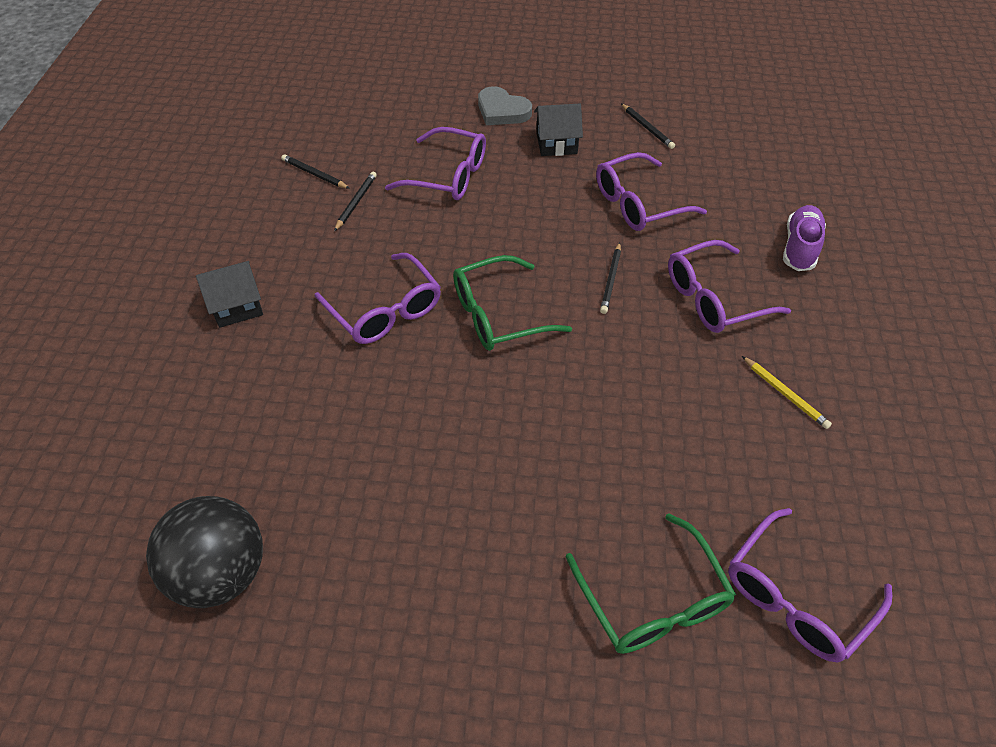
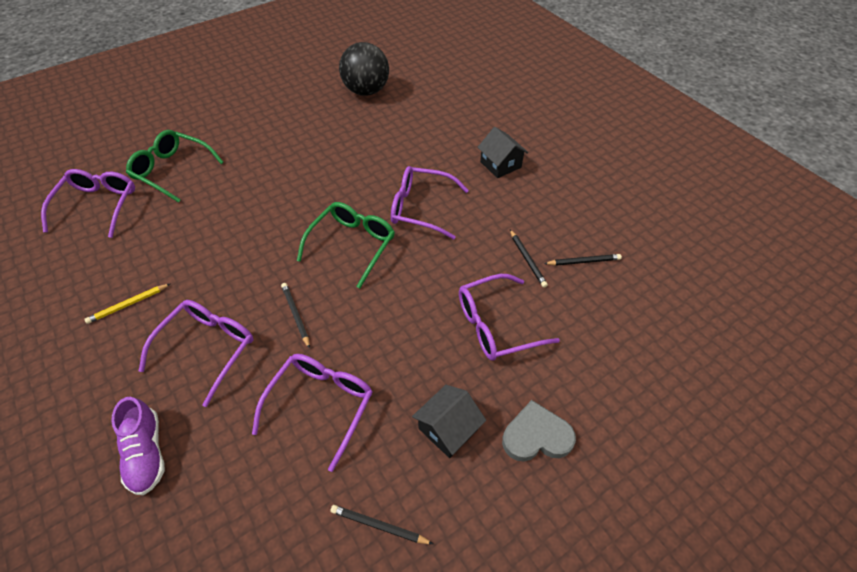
camera: 140 degrees right, 0 degrees up
(237, 306) = (500, 164): black house -> black house turned 60 degrees counterclockwise
(785, 394) = (128, 305): yellow pencil -> yellow pencil turned 45 degrees counterclockwise

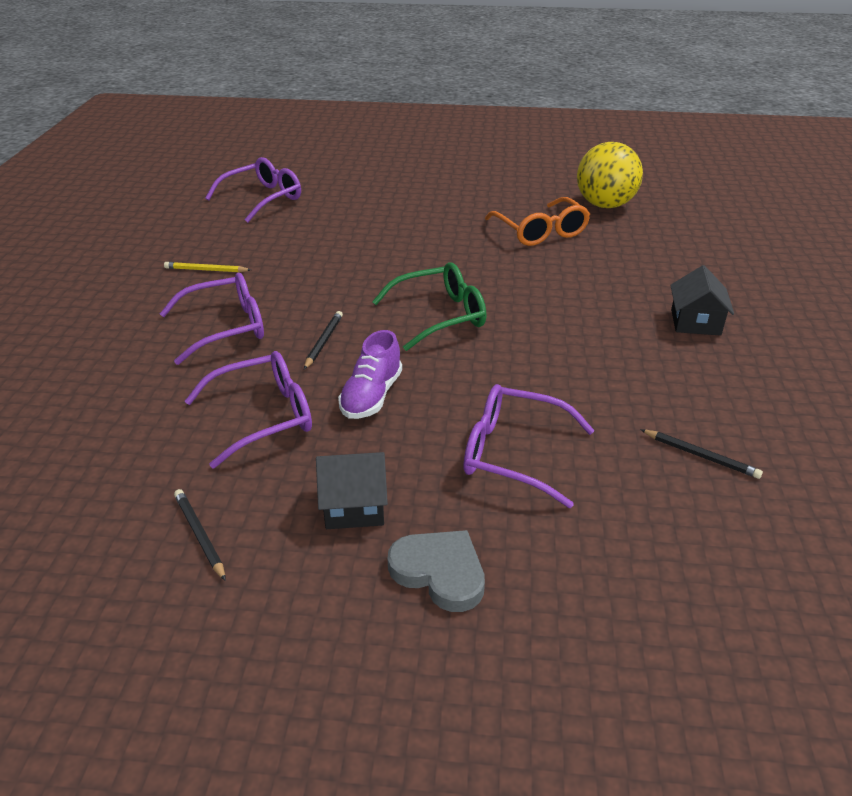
camera: 40 degrees right, 15 degrees down
(146, 453) = (101, 369): purple shoe -> purple shoe (371, 396)
(172, 170) = (347, 198): green glasses -> none
(347, 135) = (540, 232): none -> orange glasses
(366, 91) = (605, 205): black ball -> yellow ball
(421, 208) = (549, 319): purple glasses -> none
(527, 260) = (624, 418): black pencil -> none

